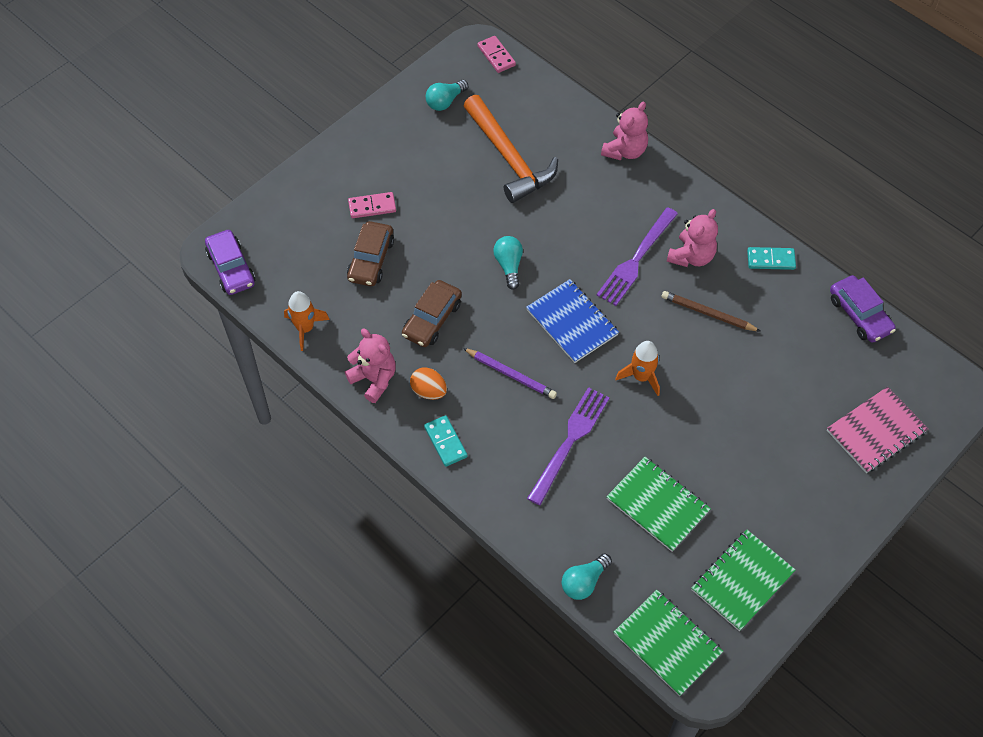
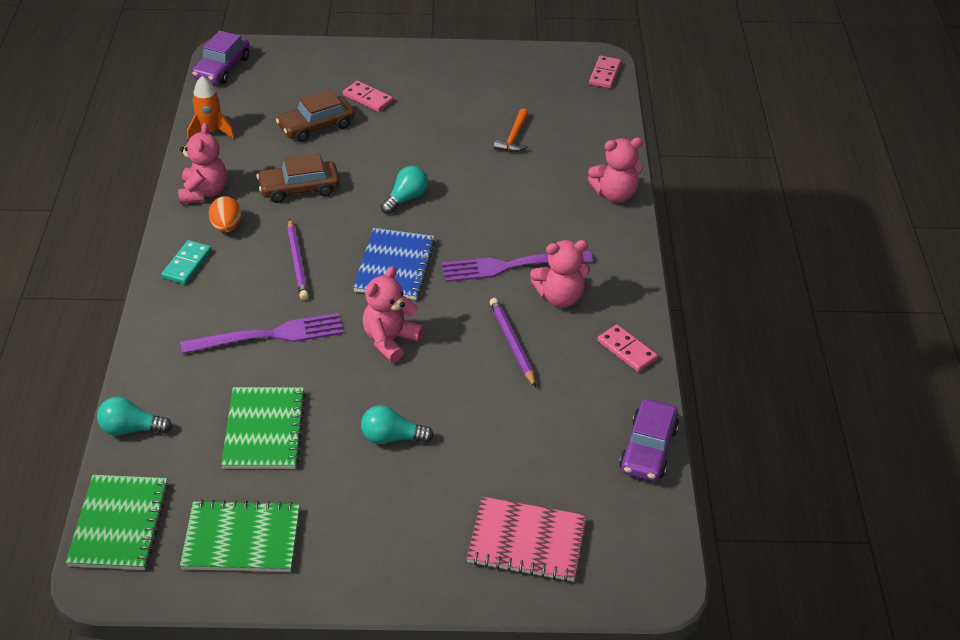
camera: 45 degrees right, 15 degrees down
(445, 101) = (520, 75): turquoise light bulb -> turquoise light bulb (392, 437)
(509, 158) = (514, 138): orange hammer -> orange hammer, size x0.46
(641, 377) = (390, 340): orange rocket -> pink teddy bear
(708, 313) = (512, 343): brown pencil -> purple pencil
(771, 260) = (626, 350): turquoise domino -> pink domino

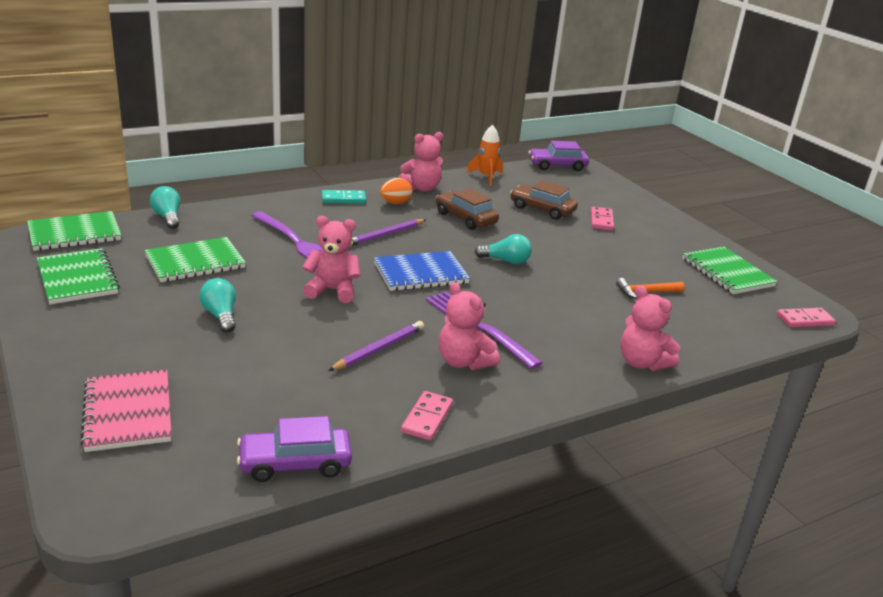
camera: 60 degrees right, 15 degrees down
(510, 73) = (727, 272): none -> green notebook

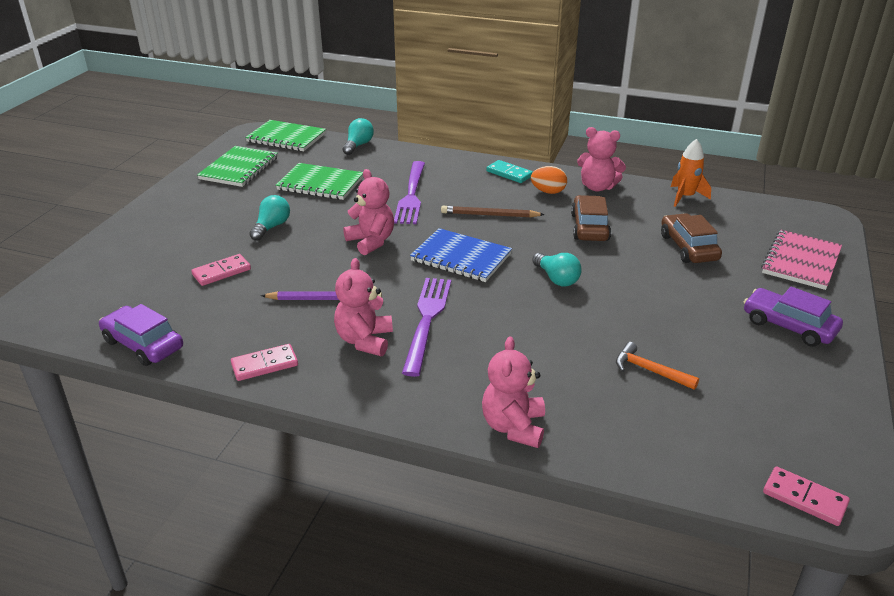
camera: 50 degrees right, 5 degrees up
(128, 412) = (125, 263): pink notebook -> pink notebook (801, 262)
(385, 235) = (489, 215): purple pencil -> brown pencil
(557, 166) = (794, 211): purple car -> purple car (788, 326)
(601, 220) = (738, 283): pink domino -> pink domino (221, 272)
(727, 272) = (799, 400): green notebook -> none

